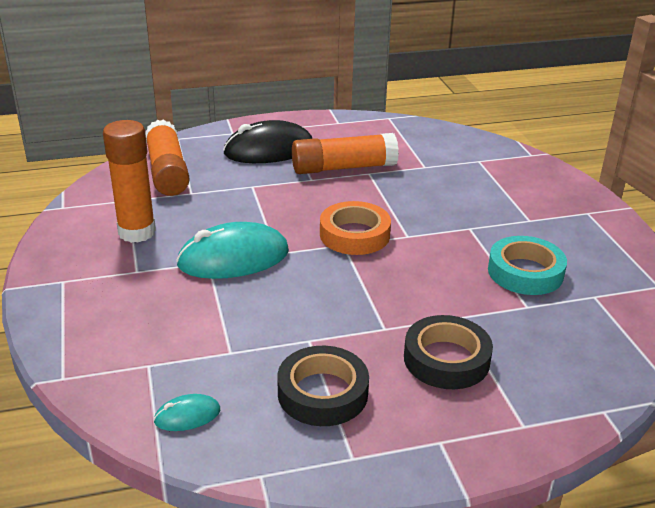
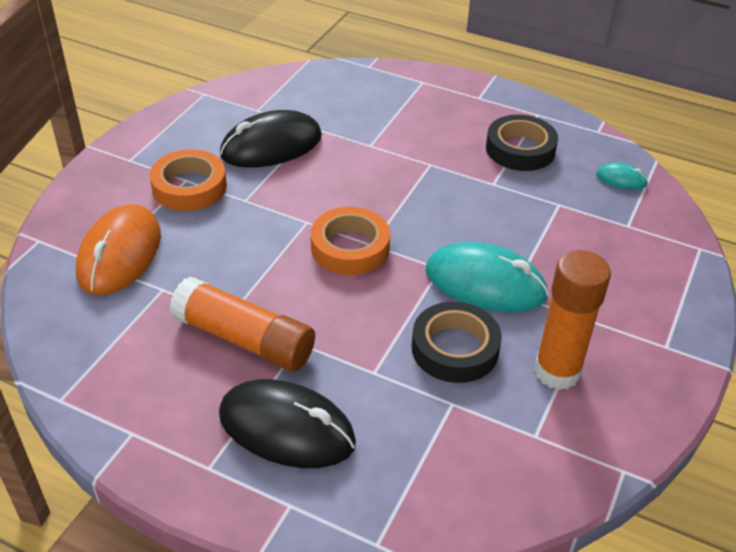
camera: 140 degrees left, 10 degrees up
(167, 171) = (450, 465): orange glue stick -> none
(446, 359) = (417, 127): black tape -> black tape (455, 348)
(478, 168) = (120, 254): none -> orange mouse
(517, 217) = (189, 187): none -> orange tape
(525, 272) = (271, 146): turquoise tape -> black mouse

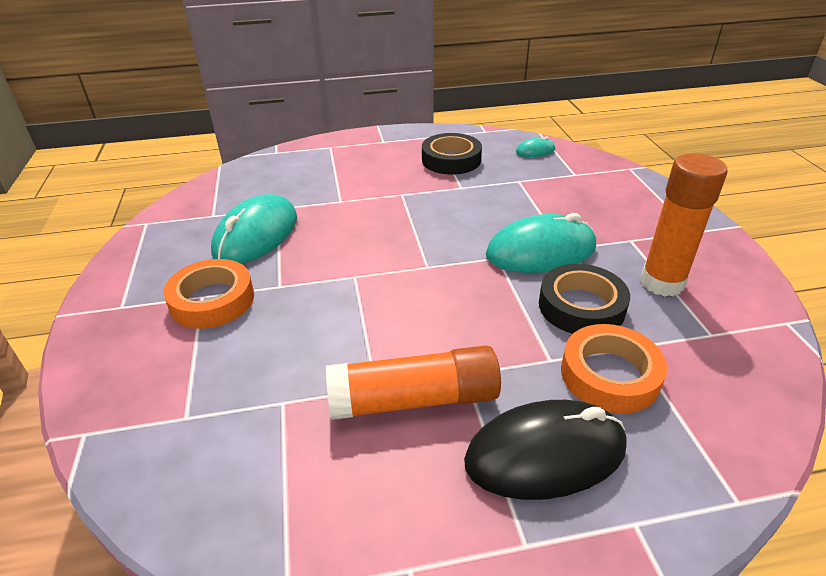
camera: 35 degrees left, 5 degrees down
(120, 254) = (200, 395): orange mouse -> none
(271, 146) = (256, 235): black mouse -> turquoise mouse
(350, 247) = (413, 277): orange tape -> orange tape (609, 375)

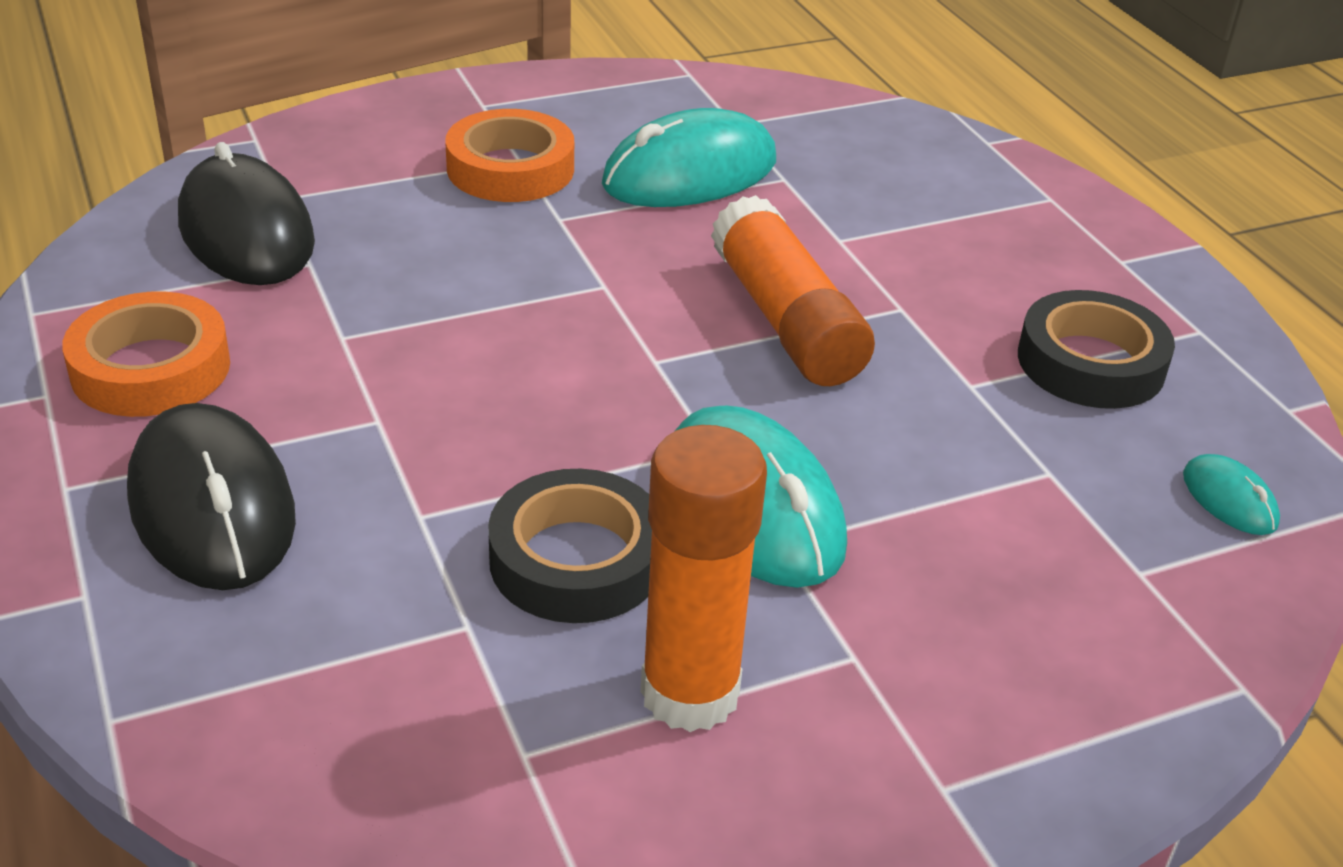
camera: 75 degrees right, 0 degrees up
(225, 438) = (246, 232): none -> black mouse
(256, 235) = (690, 173): turquoise mouse -> turquoise mouse turned 45 degrees counterclockwise
(414, 399) = (318, 373): orange glue stick -> orange glue stick (786, 320)
(609, 375) = (387, 587): orange tape -> orange tape (151, 368)

